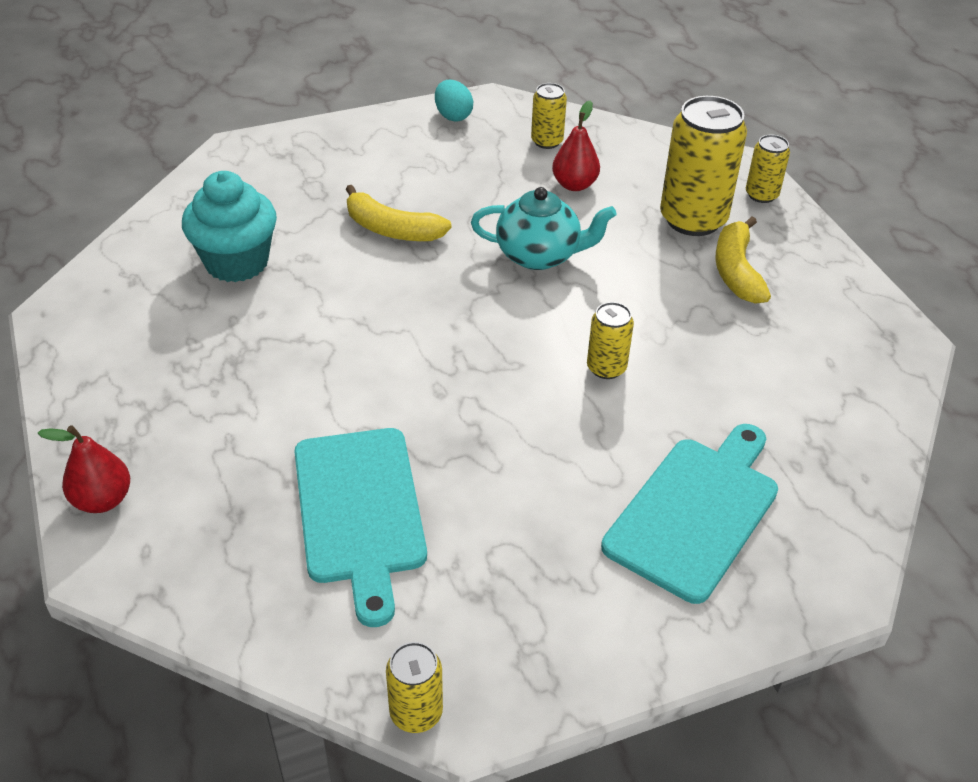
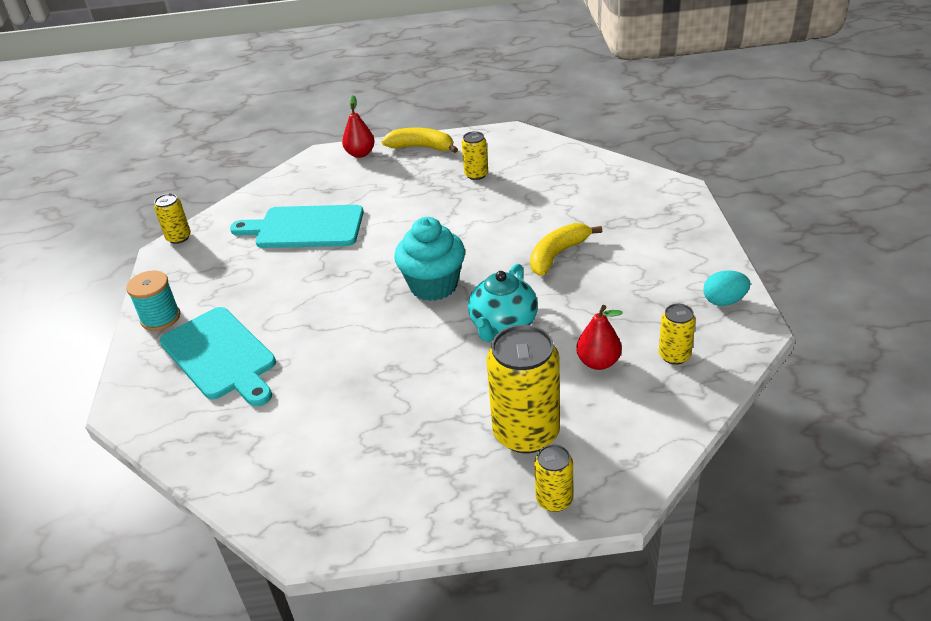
camera: 110 degrees right, 5 degrees down
(237, 262) = (538, 189): turquoise cupcake -> turquoise cupcake (433, 285)
(606, 368) = (364, 340): yellow can -> yellow can (476, 174)
(646, 632) = (160, 318): none -> turquoise spool
(736, 271) = (442, 444): yellow banana -> yellow banana (421, 147)

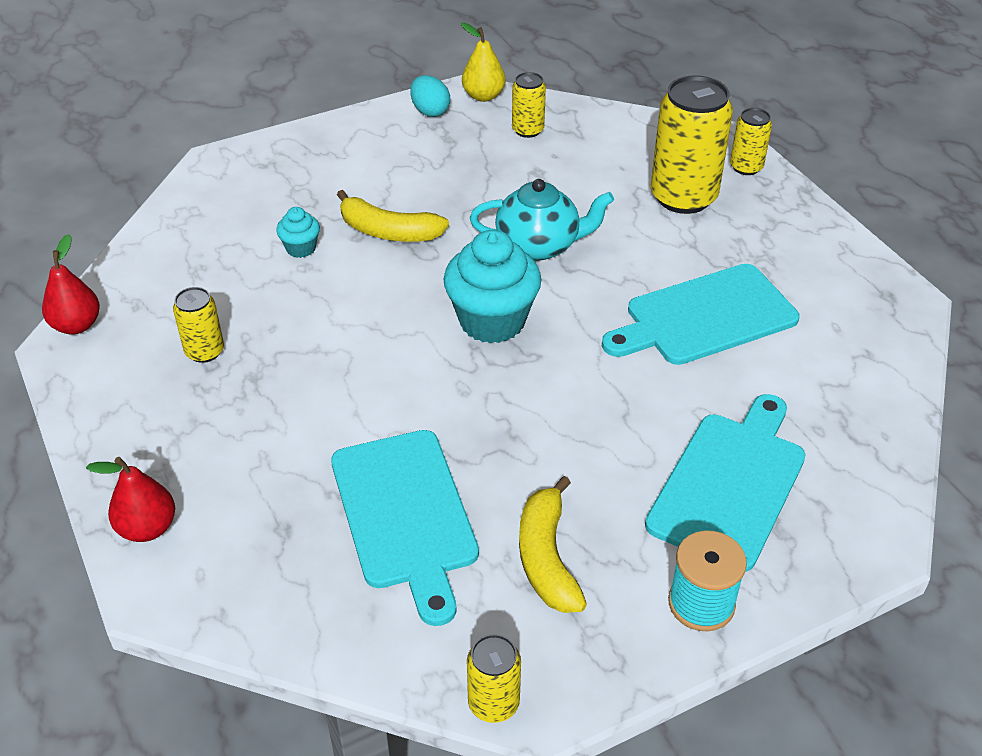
camera: 115 degrees left, 5 degrees up
(369, 395) = (705, 317): none -> turquoise cutting board
(421, 147) = (118, 445): yellow banana -> yellow banana (547, 558)
(557, 215) = (301, 248): none -> turquoise cupcake
(598, 362) = (562, 172): red pear -> red pear (77, 325)
(744, 339) = (483, 96): none -> yellow pear

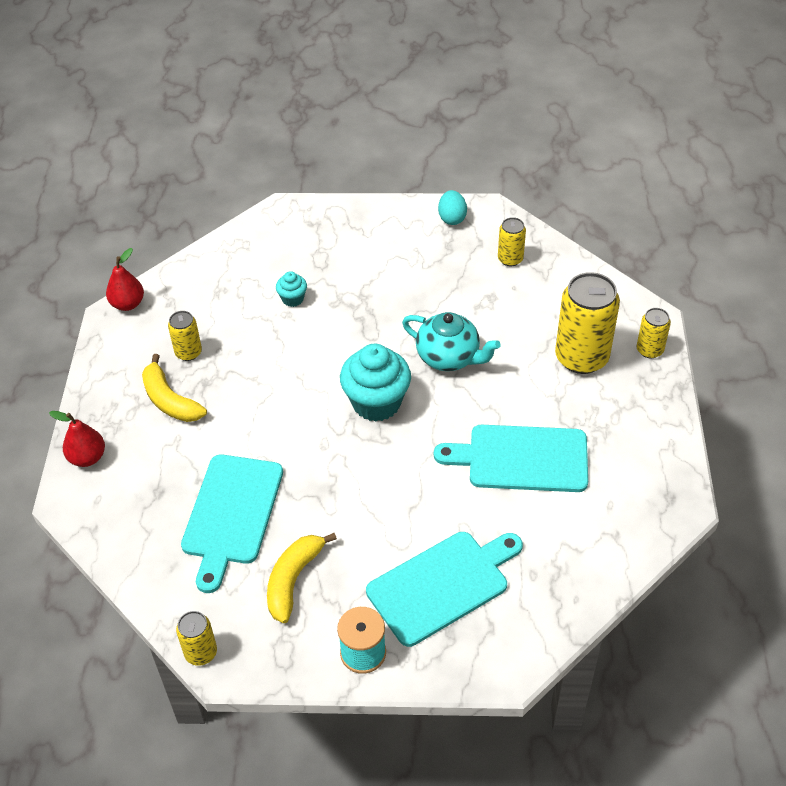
camera: 30 degrees right, 5 degrees up
(388, 231) = (357, 307): yellow banana -> yellow banana (170, 400)
(483, 96) = (499, 218): yellow pear -> none

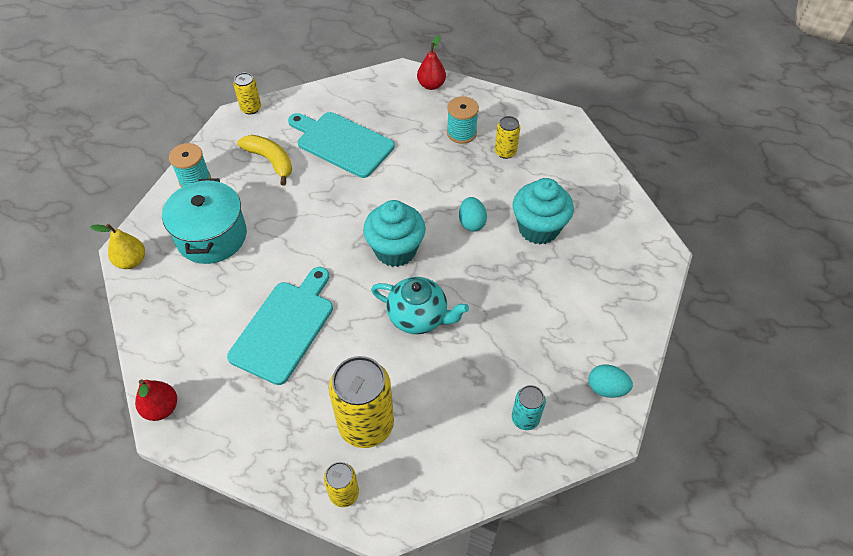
camera: 110 degrees right, 5 degrees up
(128, 304) = (574, 128): red pear -> red pear (161, 408)
(170, 400) = (461, 133): yellow banana -> turquoise spool
(292, 299) = (538, 228): turquoise cupcake -> turquoise cupcake, size x2.08
(309, 352) = (471, 223): none -> turquoise egg
(442, 585) = (211, 236): turquoise cutting board -> turquoise pot
(449, 357) = (419, 317): turquoise teapot -> turquoise teapot turned 120 degrees counterclockwise
(510, 259) = (525, 418): yellow can -> turquoise can
(521, 653) = (131, 261): none -> yellow pear

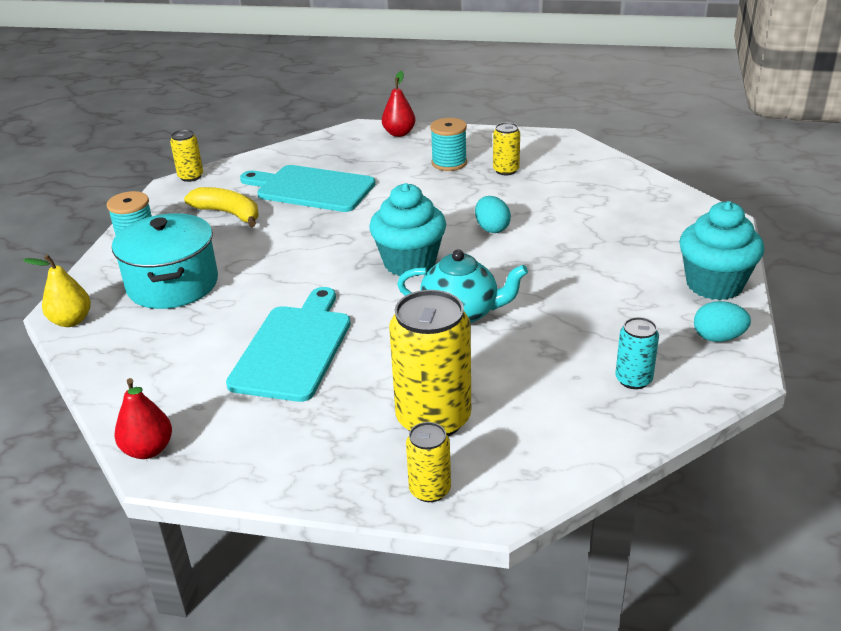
camera: 10 degrees left, 20 degrees down
(538, 228) = (572, 222): turquoise cupcake -> turquoise cupcake (714, 285)

